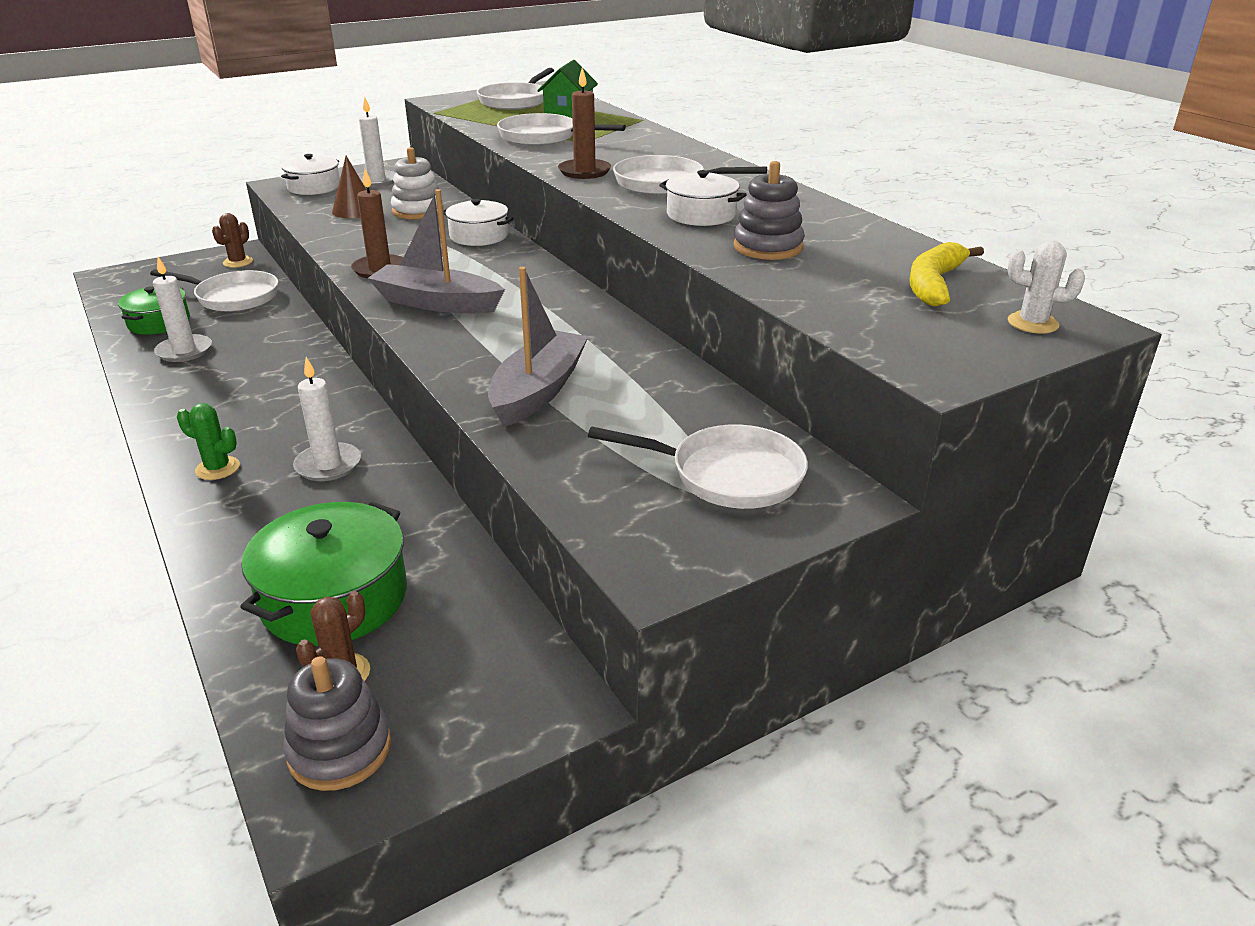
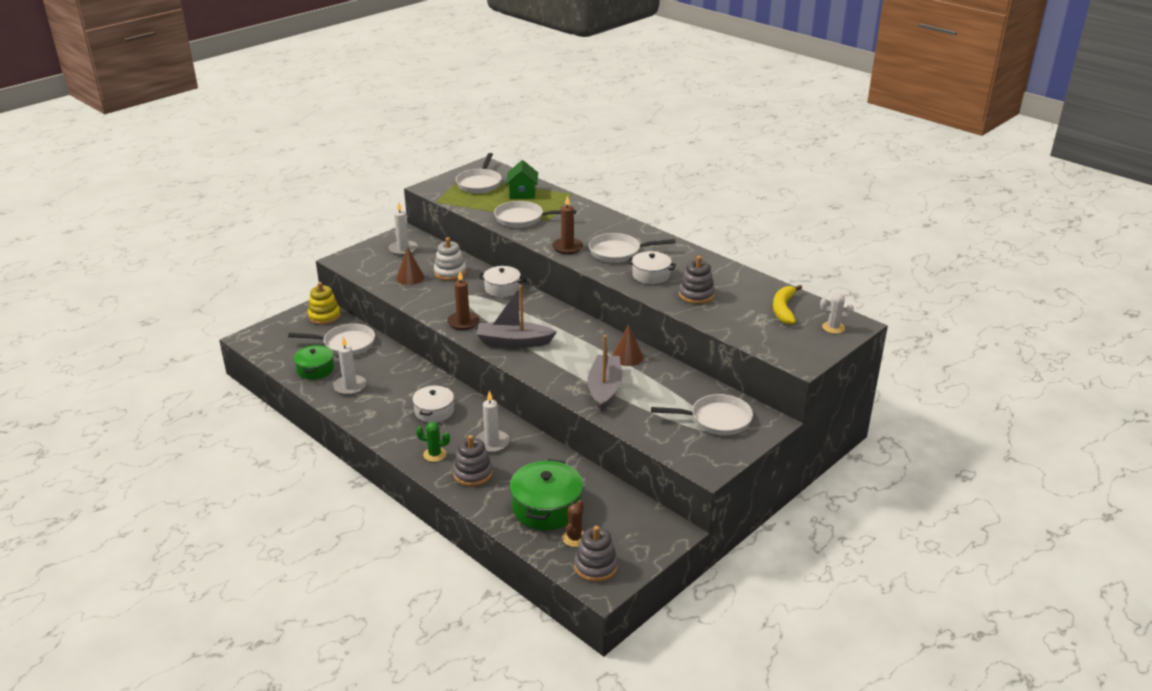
camera: 15 degrees left, 0 degrees up
(238, 262) = (324, 316): brown cactus -> yellow stacking toy
(252, 511) = (473, 474): none -> grey stacking toy
(314, 187) = (366, 260): white pot -> white pot (434, 411)
(616, 347) = (627, 357): none -> brown cone

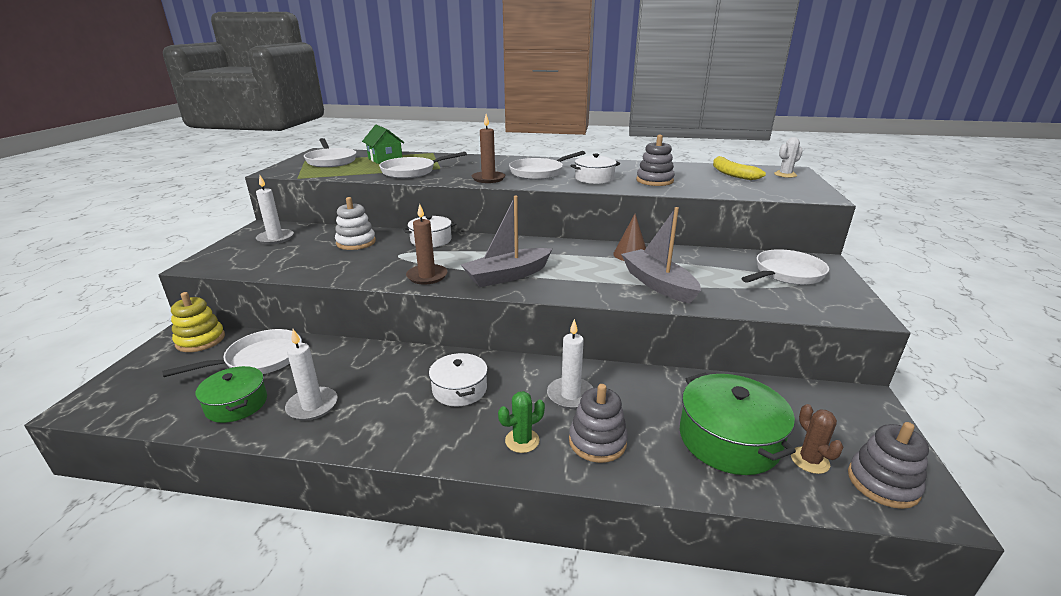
camera: 35 degrees left, 5 degrees down
(410, 277) = (311, 257): brown cone -> none

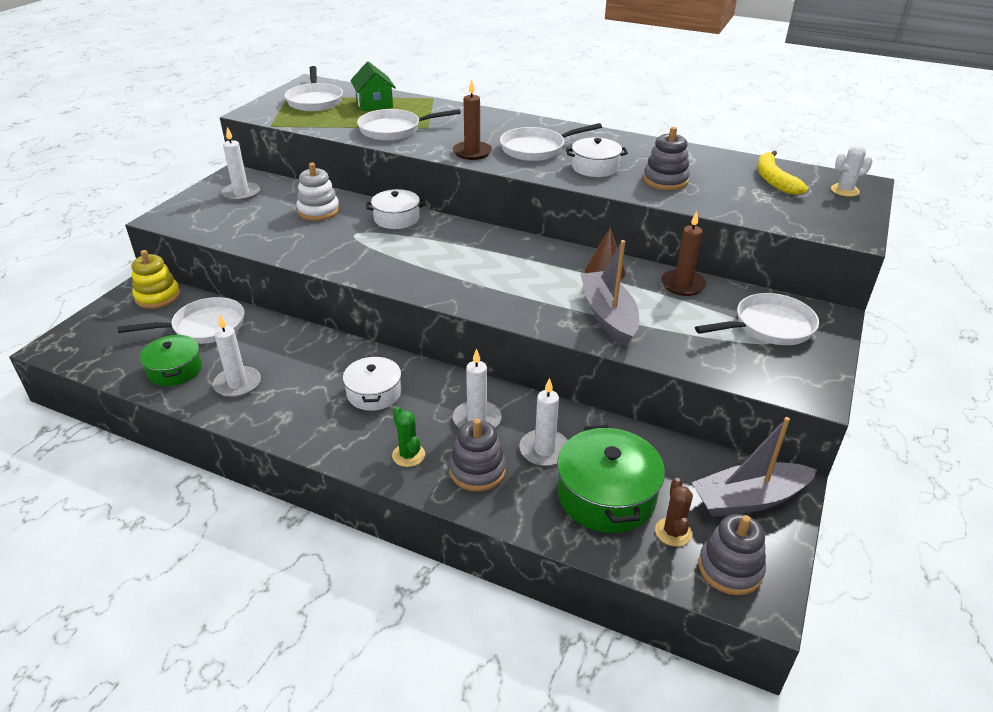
camera: 15 degrees right, 10 degrees up
(427, 276) = (372, 267): brown candle -> brown candle (682, 285)
(507, 276) = (453, 279): grey boat -> grey boat (748, 499)
(522, 440) = (408, 455): green cactus -> green cactus turned 75 degrees clockwise
(647, 410) = (544, 450): none -> white candle

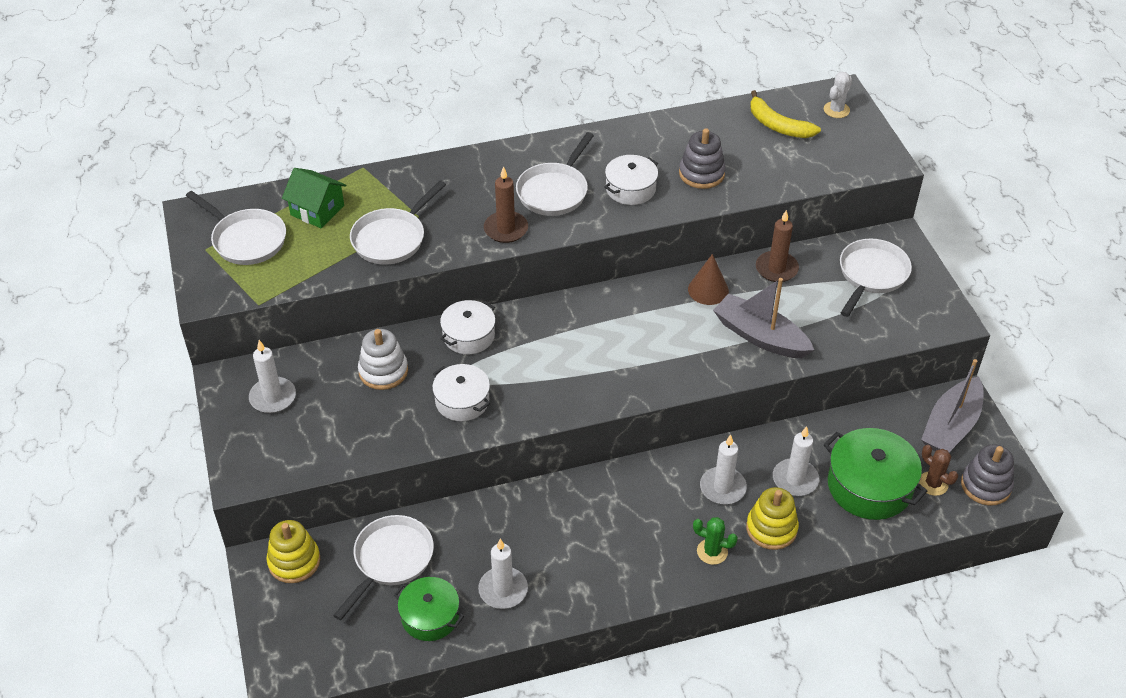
camera: 40 degrees left, 10 degrees up
(374, 393) = (621, 519): white pot -> white pot (462, 401)
(477, 470) = (771, 528): grey stacking toy -> yellow stacking toy

